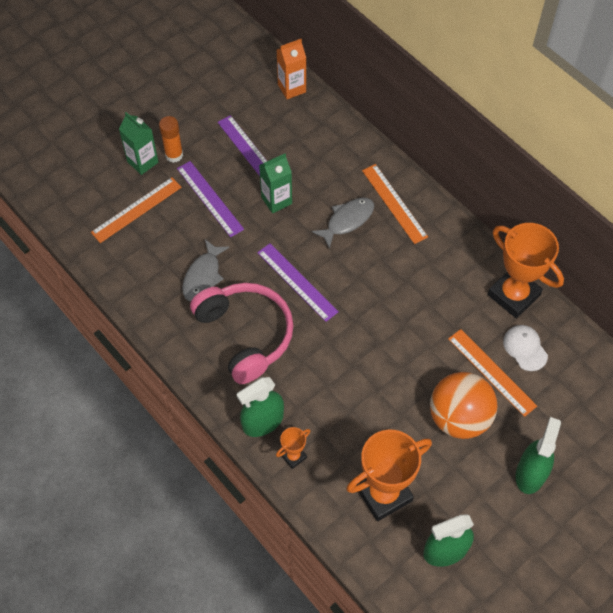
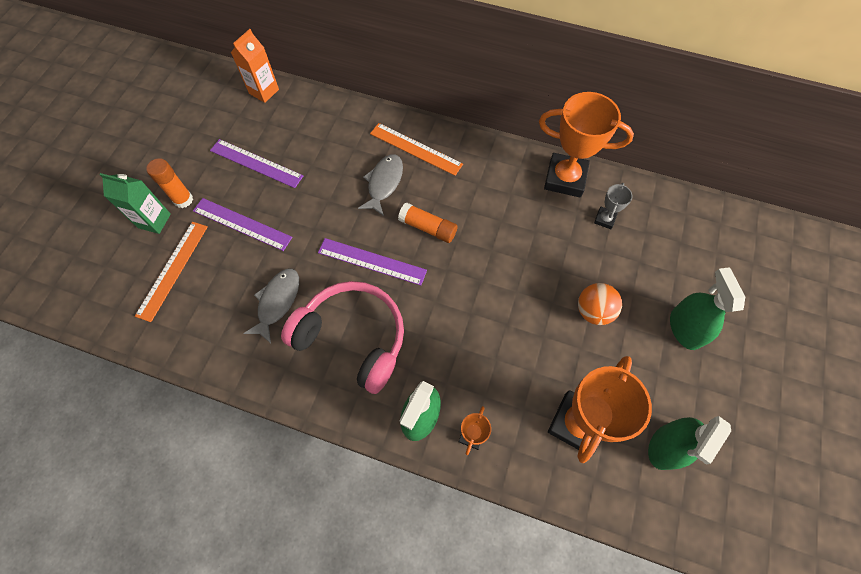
camera: 30 degrees left, 5 degrees up
(203, 276) = (277, 302): grey fish -> grey fish turned 150 degrees counterclockwise
(276, 200) = (308, 196): green carton -> none
(361, 277) = (428, 228): none -> orange glue stick
(459, 418) = (593, 311): orange ball -> orange ball, size x0.61
(492, 372) = (592, 254): orange ruler -> none
(525, 348) = (604, 219): white cap -> grey trophy

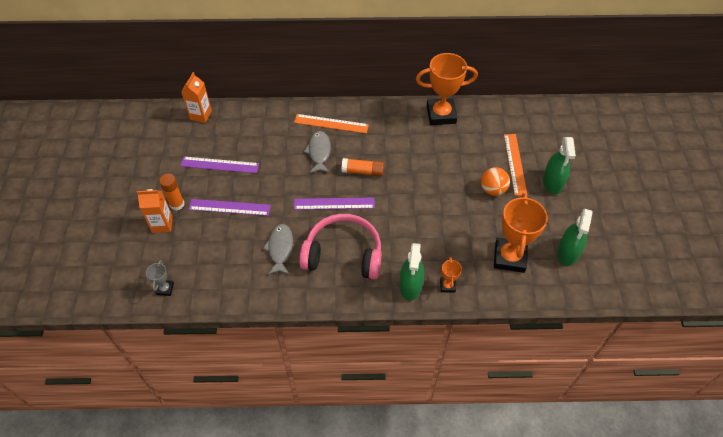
camera: 20 degrees left, 10 degrees down
(154, 221) = (162, 224): green carton -> orange carton
(173, 270) = (193, 251): orange ruler -> orange ruler (515, 164)
(604, 219) = (477, 132): grey trophy -> grey trophy (165, 289)
(685, 328) = (552, 182): green spray bottle -> green spray bottle turned 150 degrees counterclockwise

